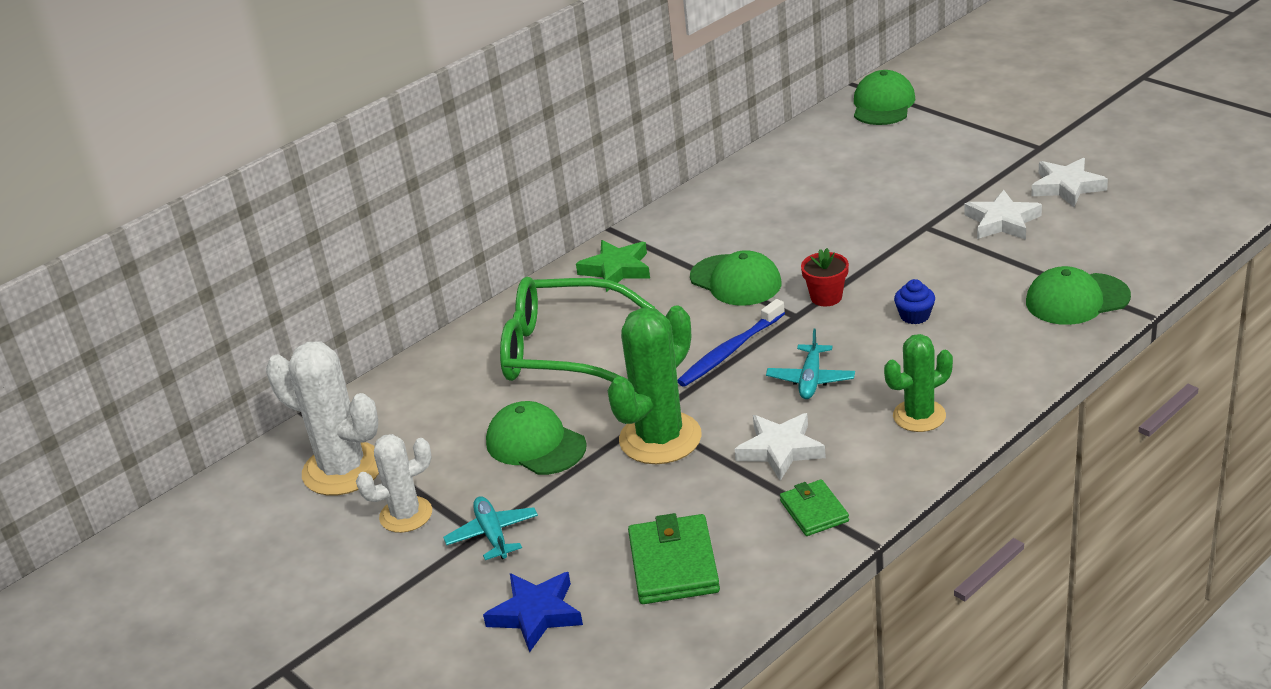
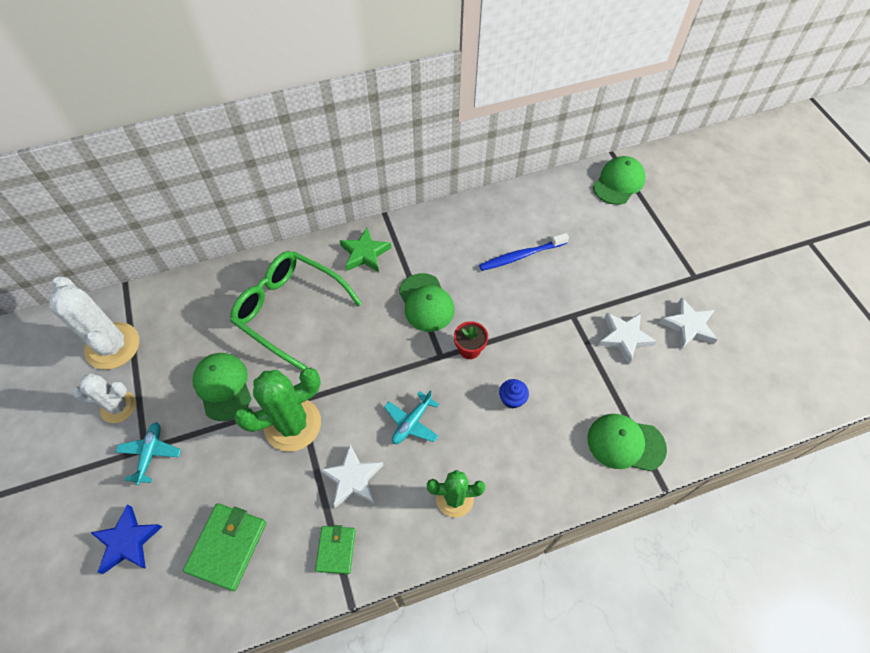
camera: 20 degrees right, 25 degrees up
(729, 351) = (381, 367): blue toothbrush -> blue toothbrush (521, 256)

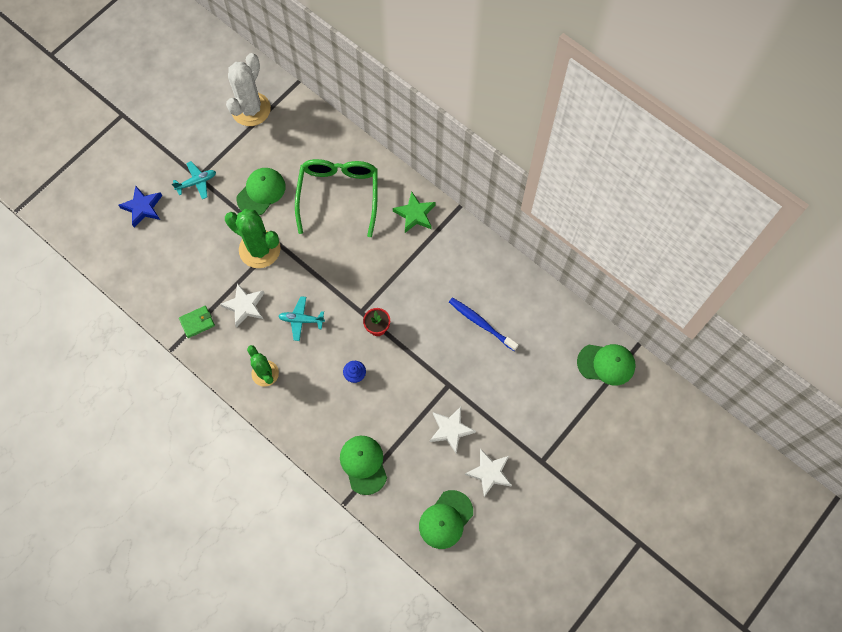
camera: 60 degrees right, 10 degrees up
(118, 407) = (214, 143): white cactus -> none
(227, 547) = (167, 262): green wallet -> none
(426, 302) = (398, 279): green cap -> green cap (446, 519)

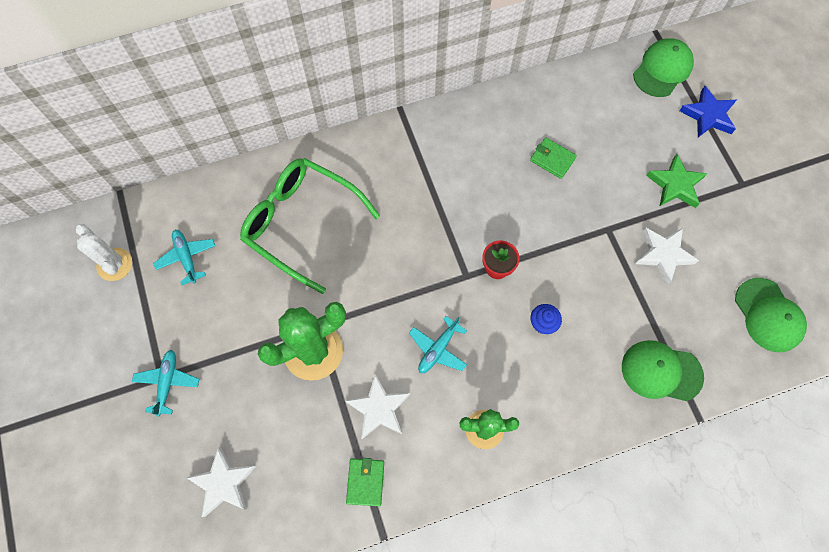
camera: 60 degrees left, 0 degrees up
(142, 208) = (154, 473): blue star -> blue star (708, 115)
(251, 109) = (114, 264): white cactus -> white cactus, size x0.63
(261, 192) = (237, 309): green cap -> none
(278, 145) = (187, 257): none -> turquoise plane
(415, 214) = (380, 156): green star -> green star (675, 185)
(481, 323) = (552, 159): blue toothbrush -> green wallet
(489, 473) = (733, 242): white star -> white star (223, 483)

